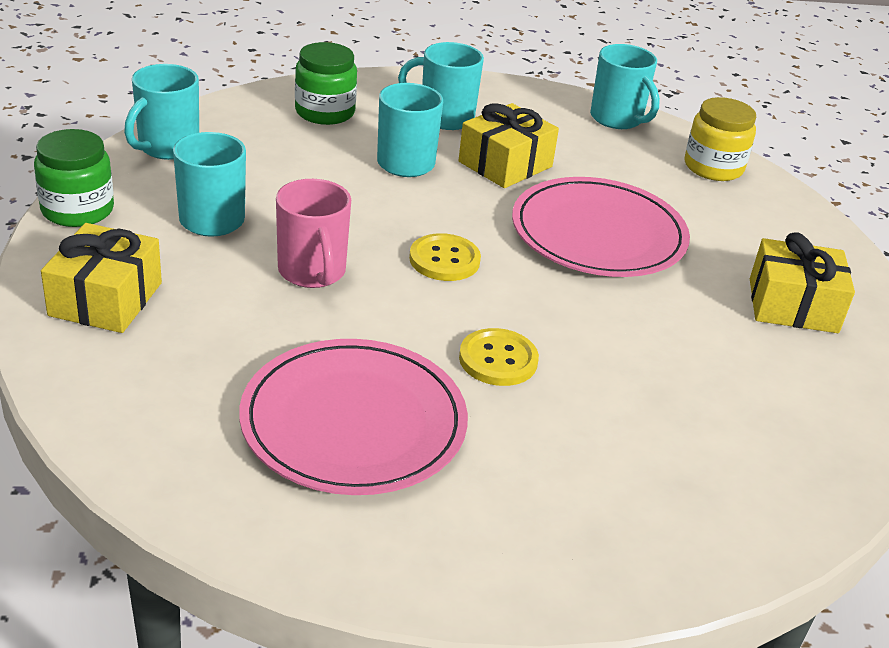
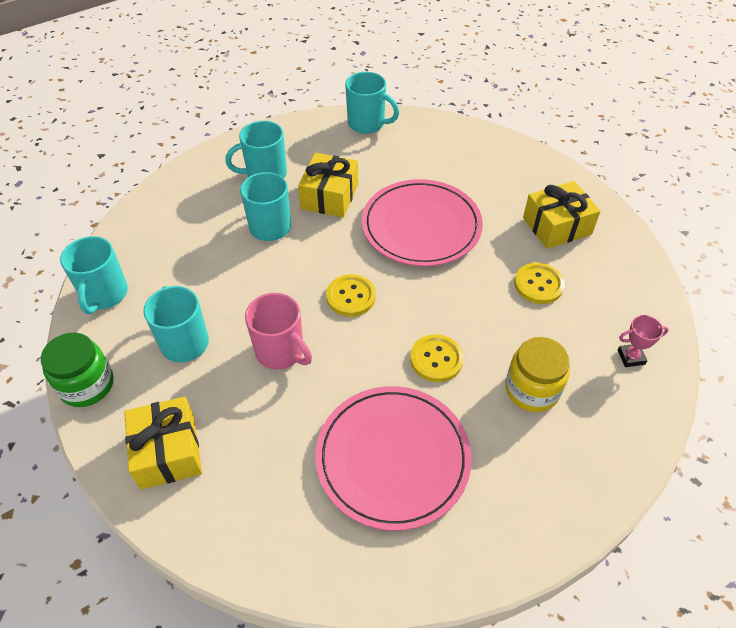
camera: 25 degrees left, 15 degrees up
(325, 112) = (186, 208): green jar -> none
(710, 350) = (538, 284): none -> yellow button
(713, 167) = (446, 137): yellow jar -> yellow jar (532, 389)
(780, 476) = (631, 357): none -> pink trophy

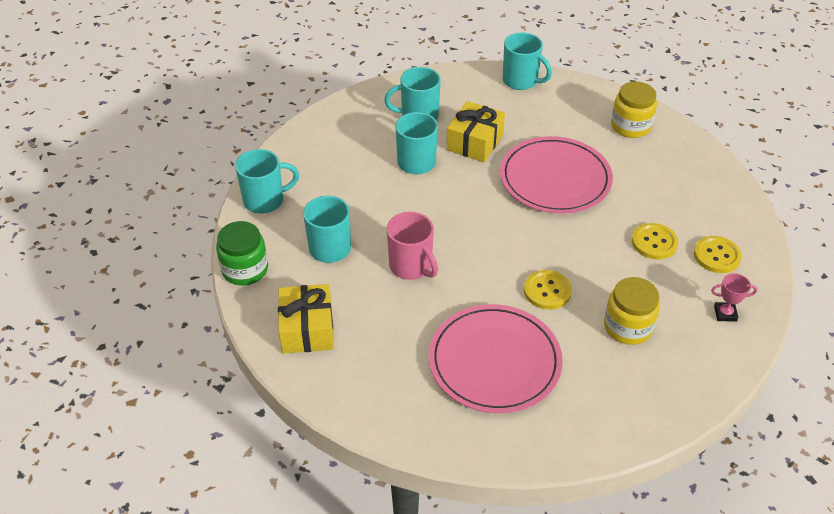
camera: 10 degrees right, 5 degrees down
(104, 295) = (265, 200): turquoise mug -> turquoise mug turned 120 degrees counterclockwise
(351, 296) = (480, 230): yellow button -> yellow button (716, 256)
(487, 158) = (630, 126): none -> yellow jar
(557, 226) = (683, 194): yellow gift -> none

